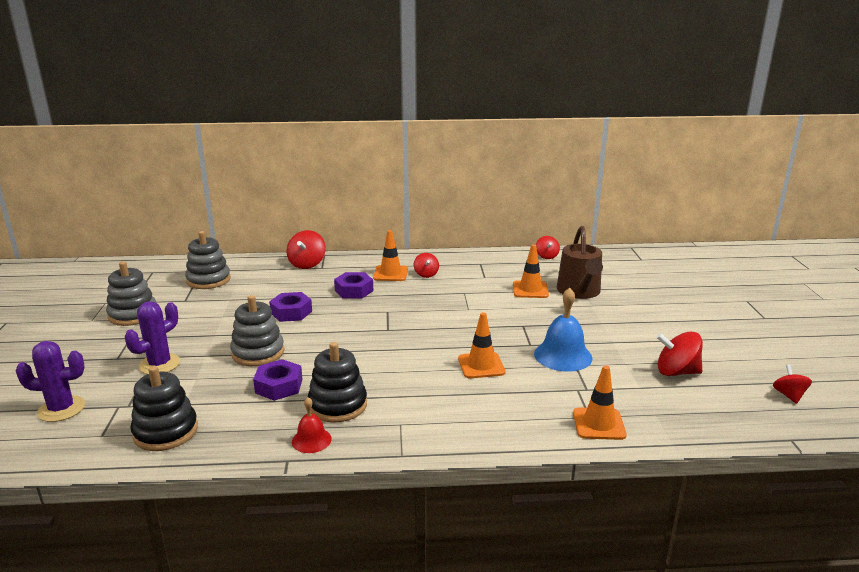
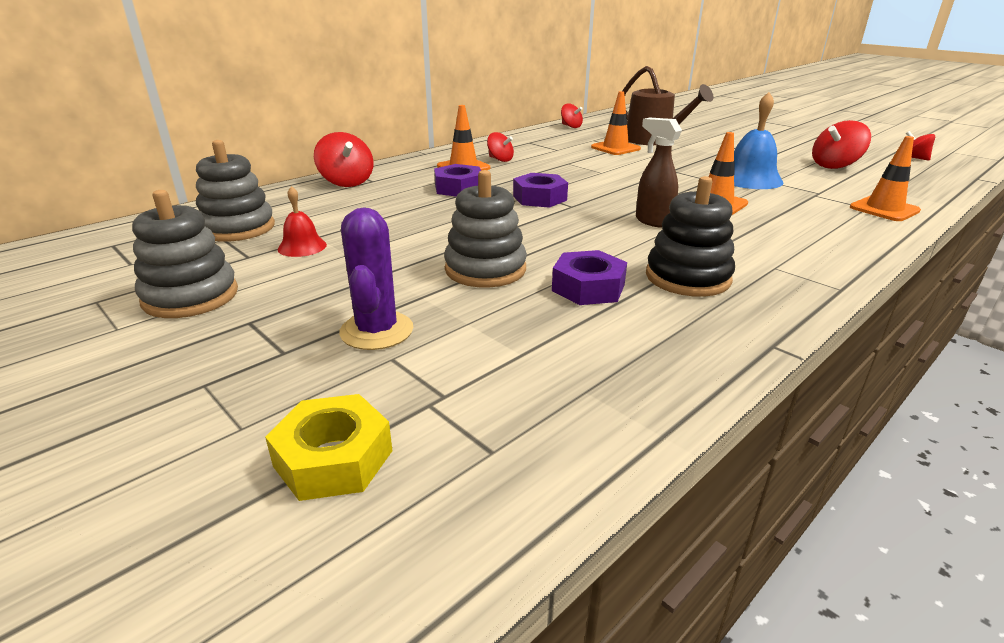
camera: 40 degrees left, 5 degrees up
(61, 409) = (333, 458): purple cactus -> yellow nut
(166, 432) = (575, 394): black stacking toy -> none
(291, 312) = (432, 224): purple nut -> purple nut (539, 198)
(311, 440) = (745, 316): red bell -> red bell (302, 246)
(408, 361) = (652, 221): none -> brown spray bottle

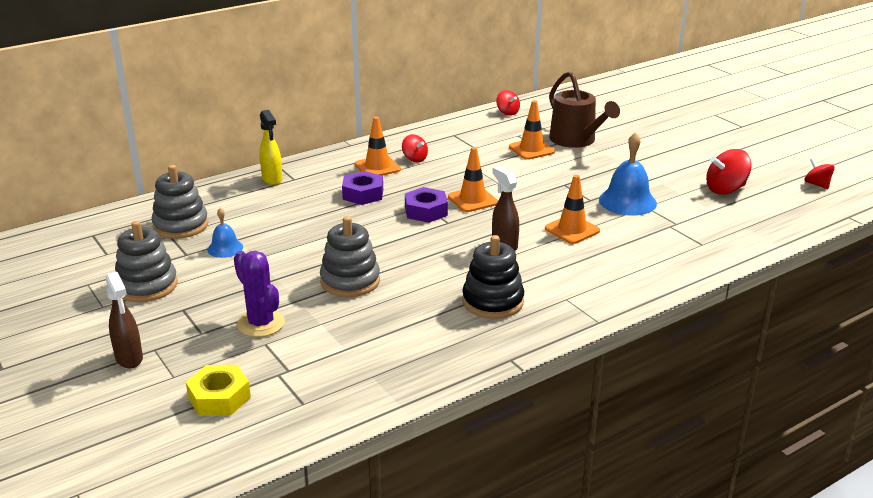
camera: 10 degrees right, 0 degrees up
(157, 405) = (129, 359): none -> brown spray bottle
(302, 246) = (225, 248): red bell -> blue bell
(347, 182) = (272, 179): red spinning top -> yellow spray bottle
(376, 331) = (261, 324): purple cactus -> purple cactus turned 45 degrees counterclockwise
(588, 287) = (415, 303): purple nut -> none
(884, 209) = (715, 248): orange traffic cone -> orange traffic cone (472, 200)

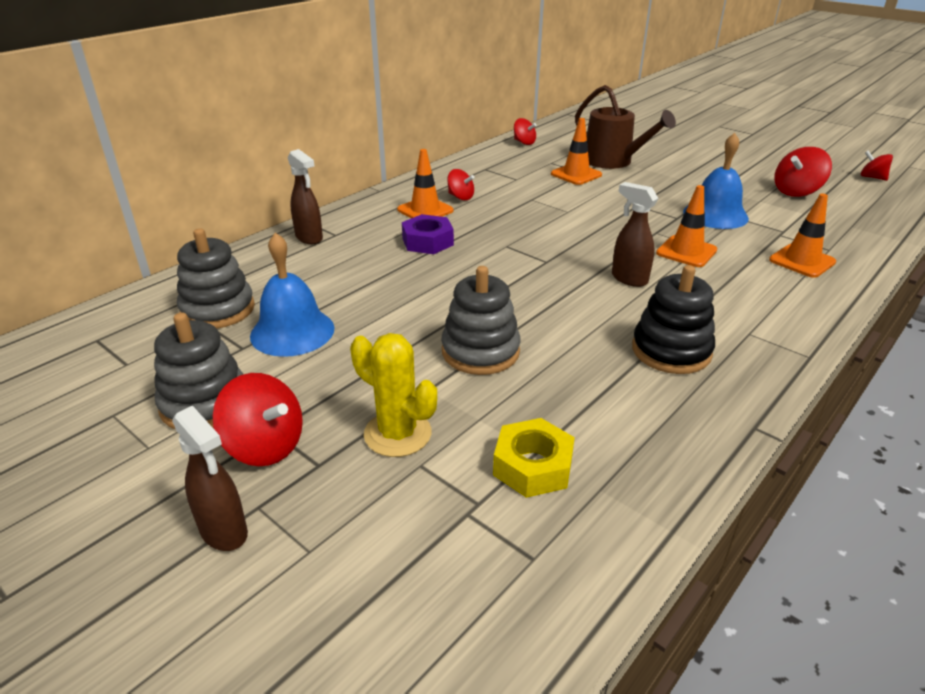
camera: 15 degrees left, 5 degrees up
(173, 317) = (265, 446): none -> red spinning top
(219, 397) = (401, 576): yellow nut -> yellow nut (533, 466)
(225, 248) = (292, 331): blue bell -> blue bell, size x1.76
(261, 324) = (397, 434): purple cactus -> yellow cactus
(272, 179) = (309, 238): yellow spray bottle -> brown spray bottle
(426, 211) = (512, 252): purple nut -> none
(472, 200) = (555, 233): orange traffic cone -> orange traffic cone (802, 261)

